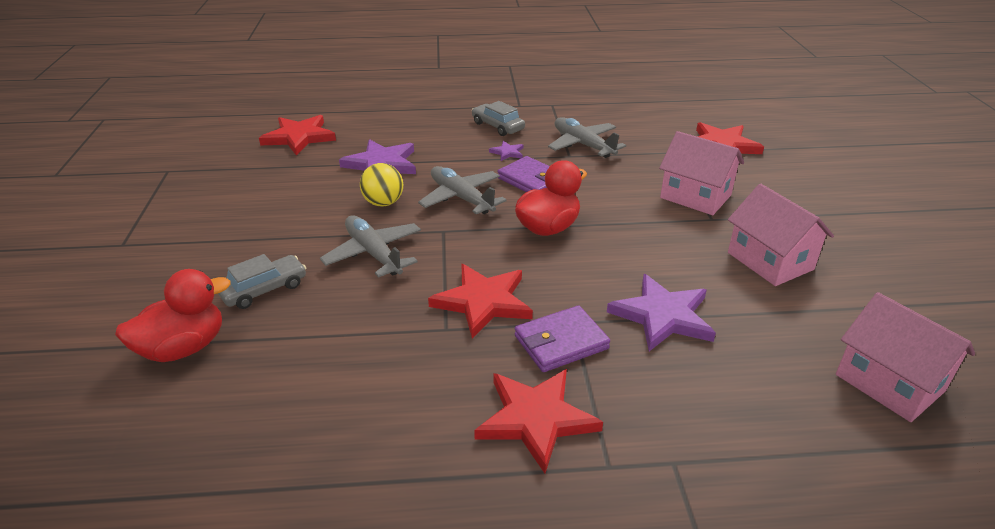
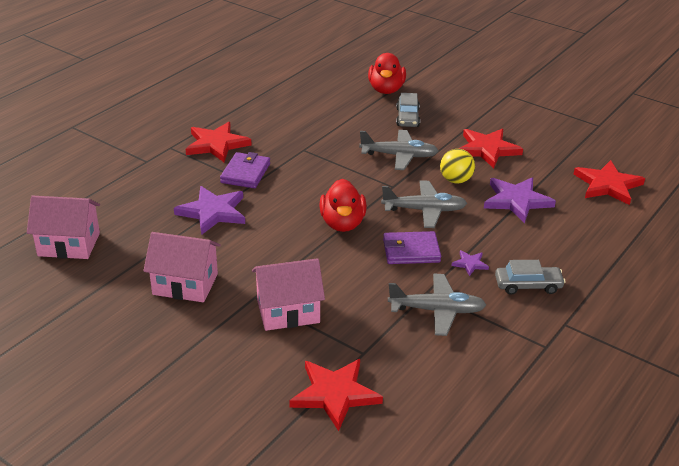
camera: 130 degrees right, 0 degrees up
(483, 302) = (307, 168): red star -> red star (487, 149)

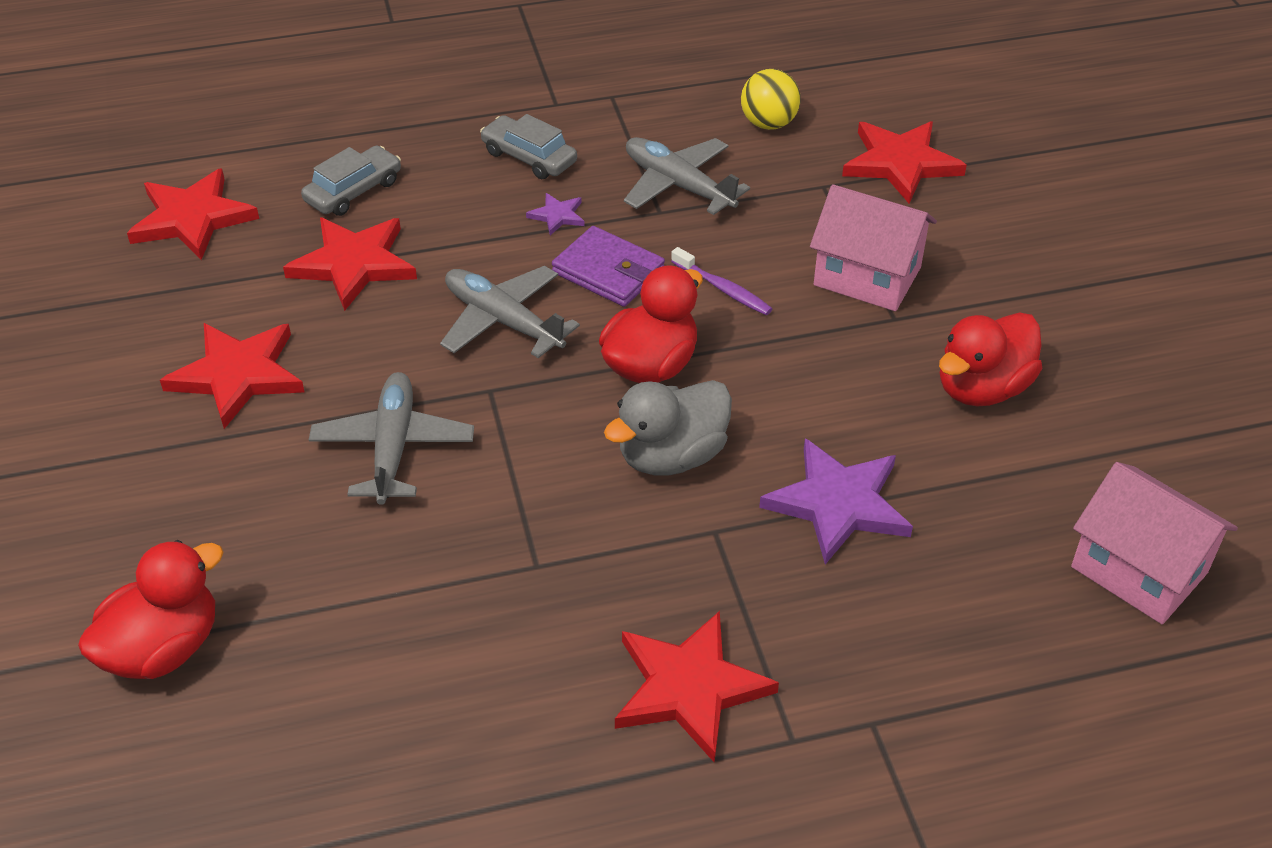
camera: 140 degrees left, 10 degrees up
(185, 284) = (982, 388): pink house -> red duck
(245, 173) = (703, 566): purple wallet -> none
(295, 198) = (671, 456): none -> grey duck
(350, 269) = (723, 289): none -> purple toothbrush
(399, 156) = (393, 447): grey plane -> grey plane turned 45 degrees clockwise
(407, 117) = (245, 534): grey car -> grey car (353, 191)
(456, 180) = (380, 346): yellow ball -> yellow ball (768, 123)
(516, 201) = (354, 264): purple star -> red star

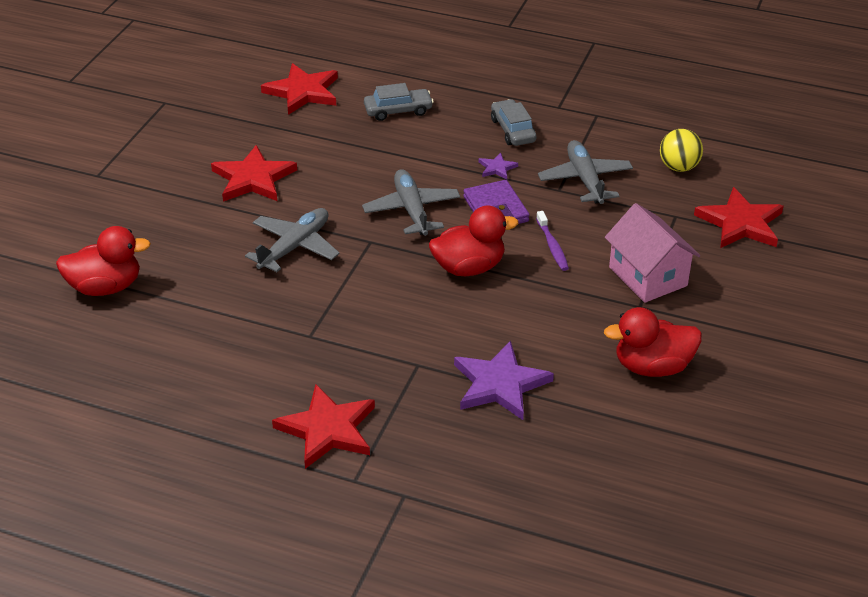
camera: 35 degrees right, 5 degrees down
(354, 264) = (362, 148): red star -> none
(671, 456) = (433, 317): grey duck -> none
(1139, 570) = (641, 504): pink house -> none

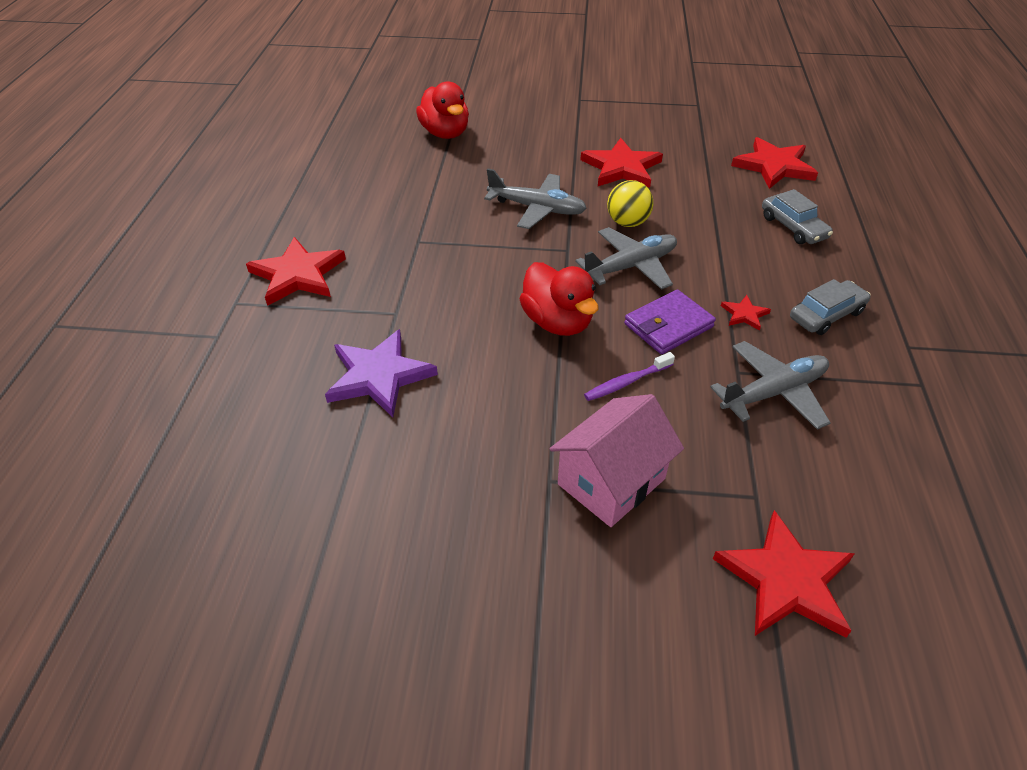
camera: 75 degrees right, 5 degrees up
(497, 168) = (744, 314): purple star -> red star
(652, 367) = (438, 507): red duck -> none
(678, 167) = (870, 487): yellow ball -> yellow ball (627, 222)

